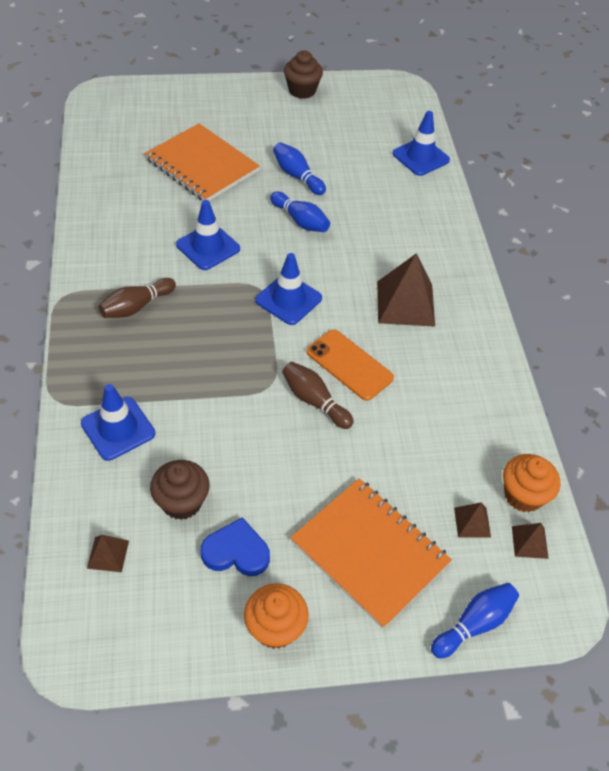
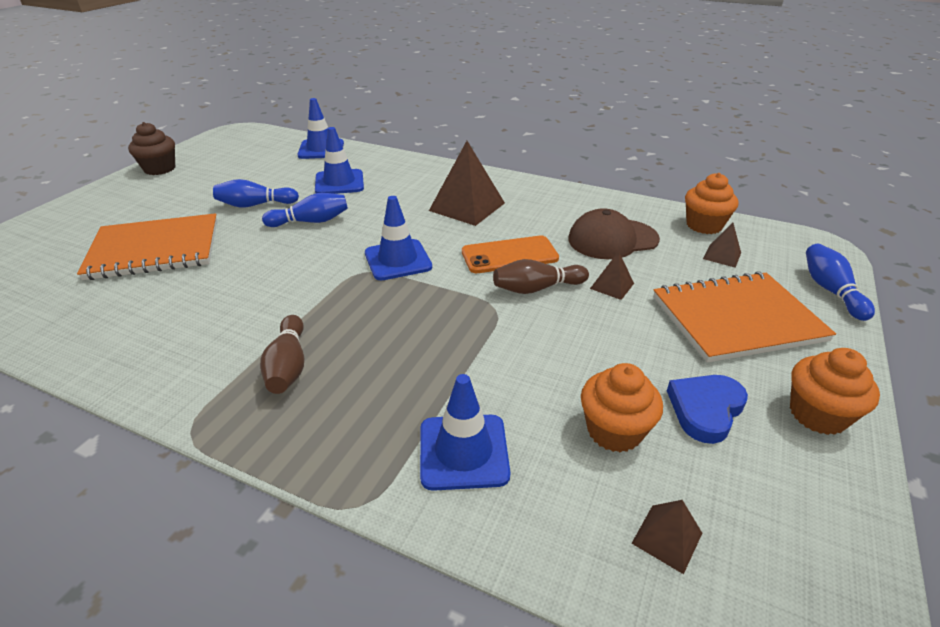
camera: 55 degrees left, 15 degrees down
(182, 502) = (614, 431): brown cupcake -> orange cupcake
(208, 247) = (269, 284): blue traffic cone -> blue traffic cone (339, 182)
(434, 428) = (612, 239): none -> brown cap
(529, 542) = (752, 238): brown pyramid -> brown pyramid (612, 286)

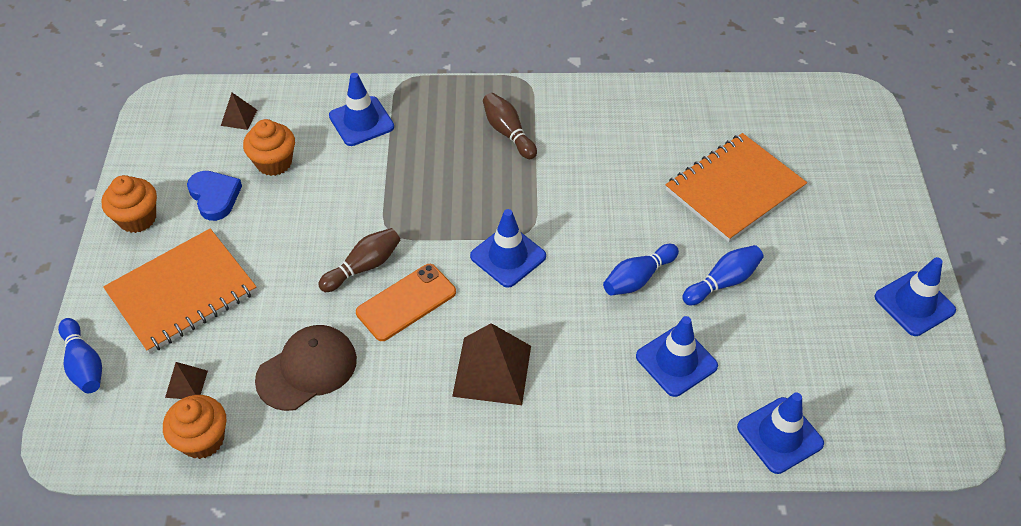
camera: 155 degrees right, 15 degrees up
(160, 169) = (914, 304): brown cupcake -> blue traffic cone
(612, 286) = (296, 295): brown pyramid -> none
(705, 409) = (215, 197): blue heart -> blue heart turned 45 degrees counterclockwise

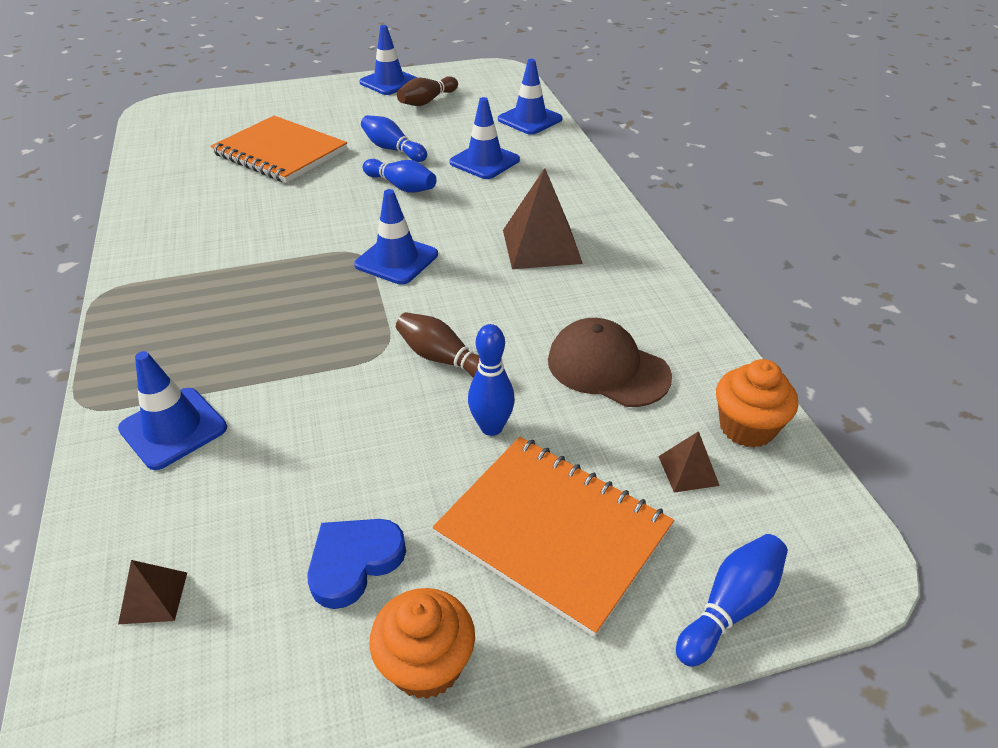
camera: 105 degrees left, 10 degrees down
(274, 162) = (268, 507): orange cupcake -> none
(282, 280) = (491, 427): none -> blue bowling pin
(406, 302) = (484, 315): orange phone -> none
(508, 133) = (201, 290): brown bowling pin -> brown bowling pin (427, 101)

